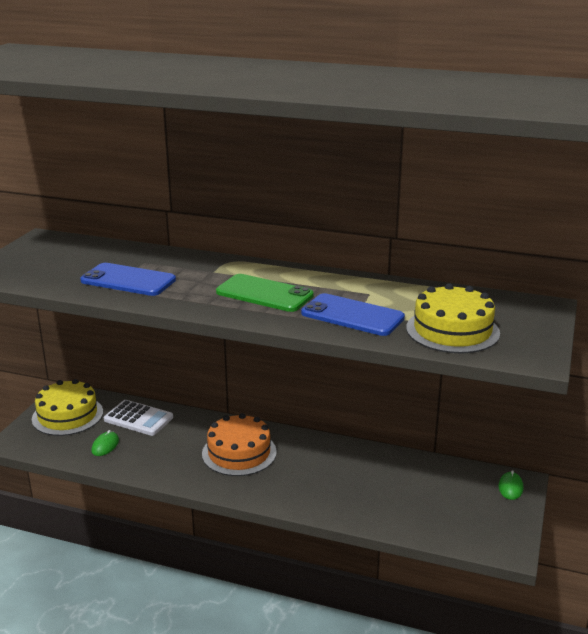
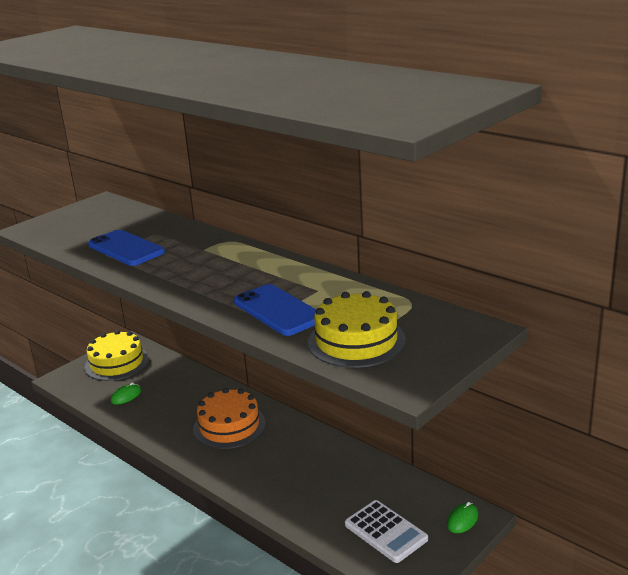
camera: 25 degrees right, 0 degrees up
(138, 419) = (169, 377): white calculator -> white calculator (386, 532)
(264, 294) = (223, 277): green phone -> none

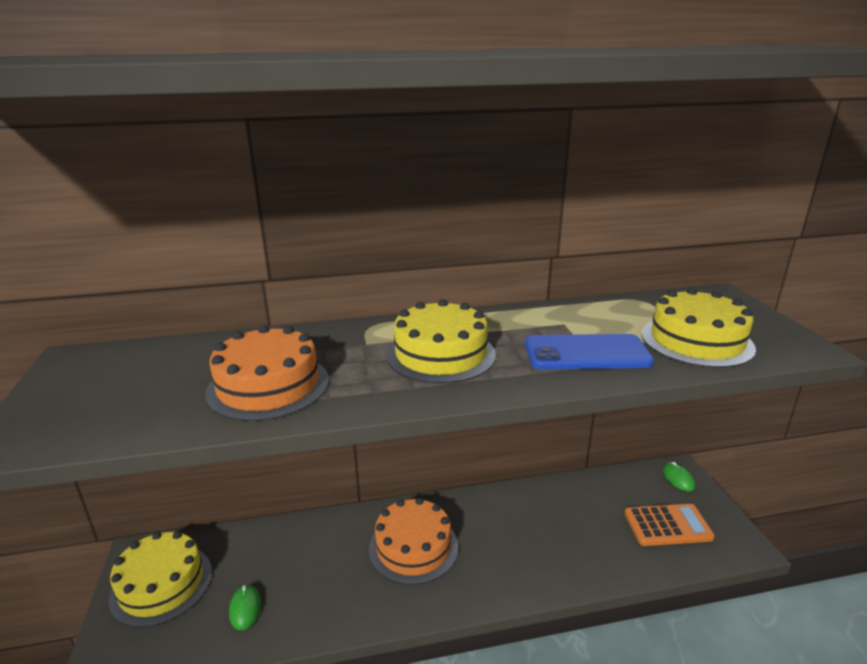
camera: 55 degrees left, 0 degrees up
(126, 248) = (268, 386): blue phone -> orange cake
(216, 272) = (440, 354): none -> yellow cake
(386, 532) = (667, 525): white calculator -> orange calculator

